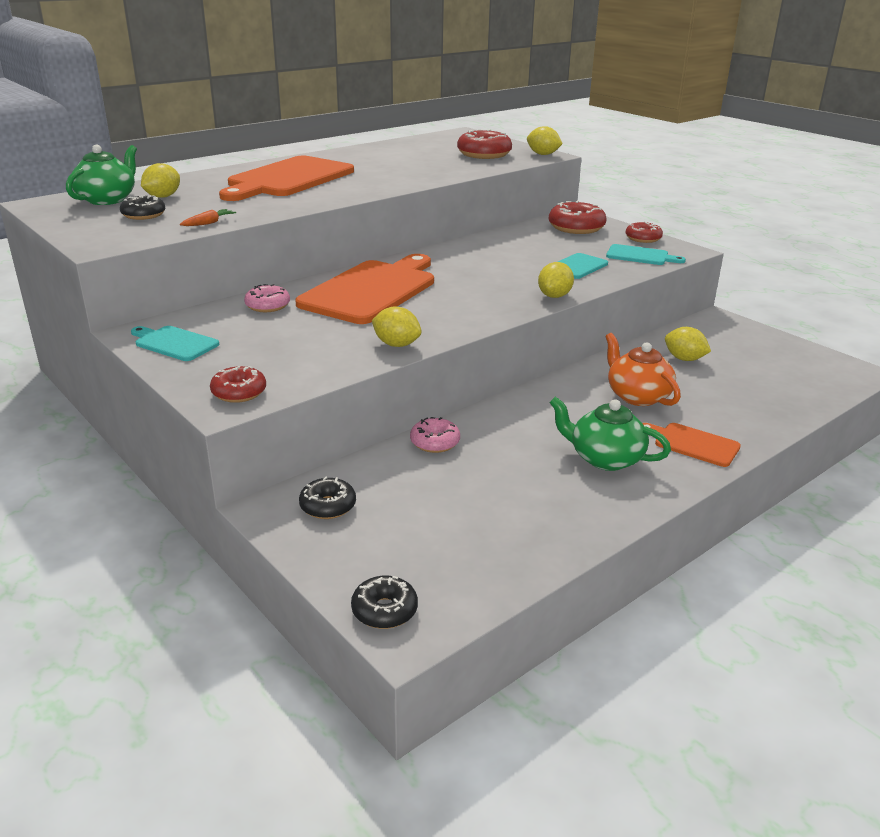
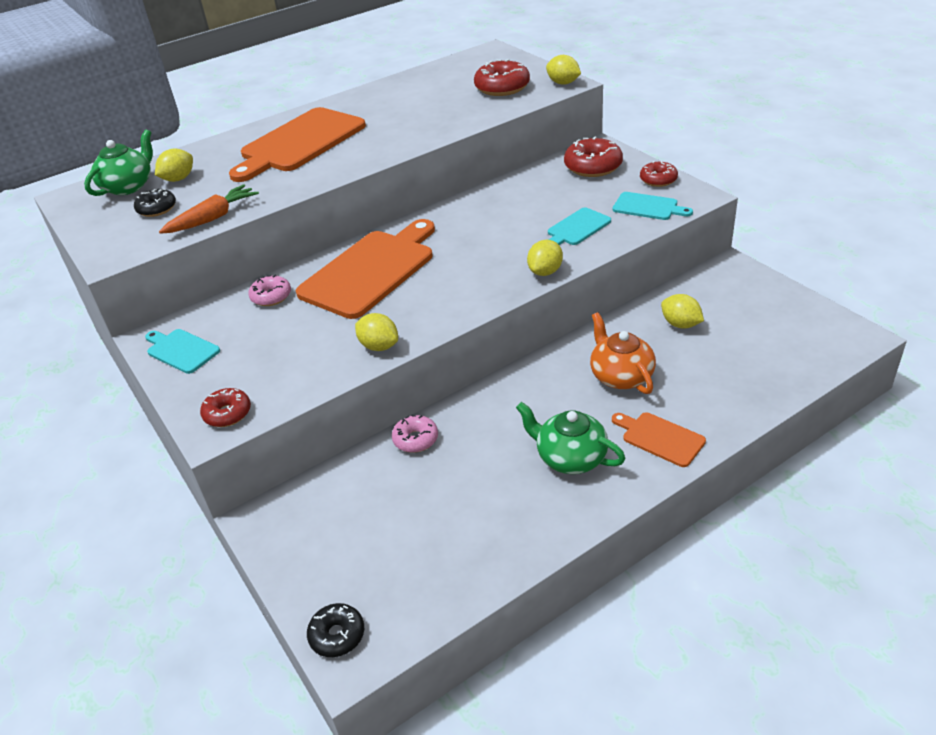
camera: 10 degrees right, 10 degrees up
(208, 223) = (213, 218): orange carrot -> orange carrot, size x1.82
(328, 506) = (308, 517): black donut -> none

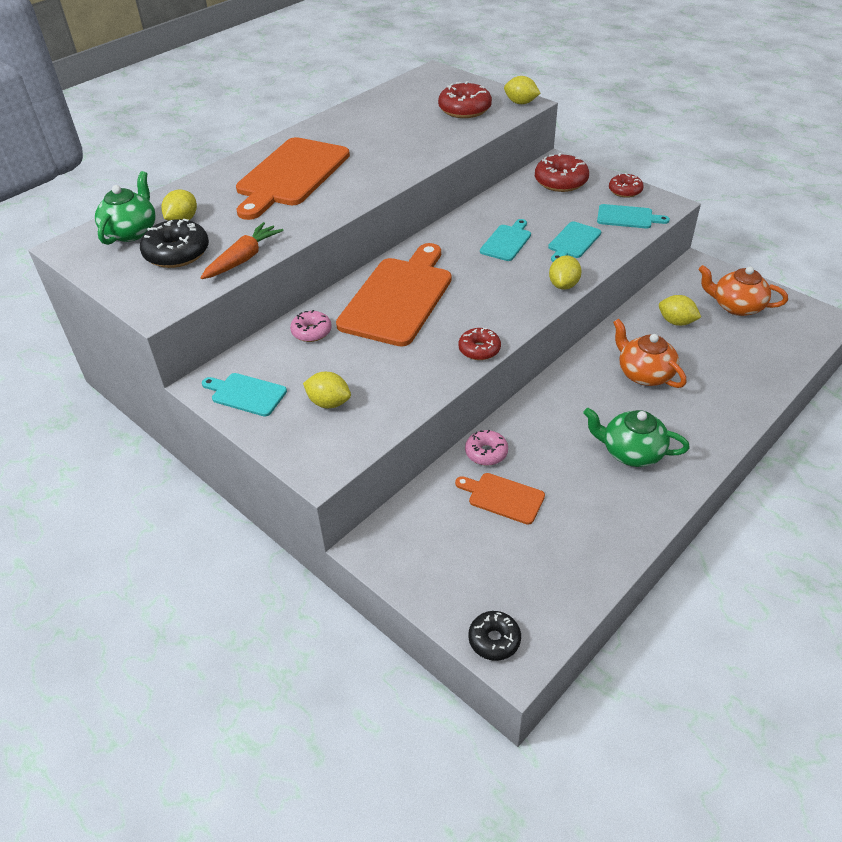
camera: 15 degrees left, 5 degrees up
(157, 209) = (177, 253): black donut -> black donut, size x1.62
(227, 414) = (326, 451): red donut -> red donut (479, 349)
(379, 346) = (442, 370): yellow lemon -> yellow lemon (329, 403)
(507, 223) = (507, 241): none -> turquoise cutting board
(660, 438) = (700, 425): orange cutting board -> orange cutting board (503, 497)
(757, 314) = (736, 306): none -> orange teapot

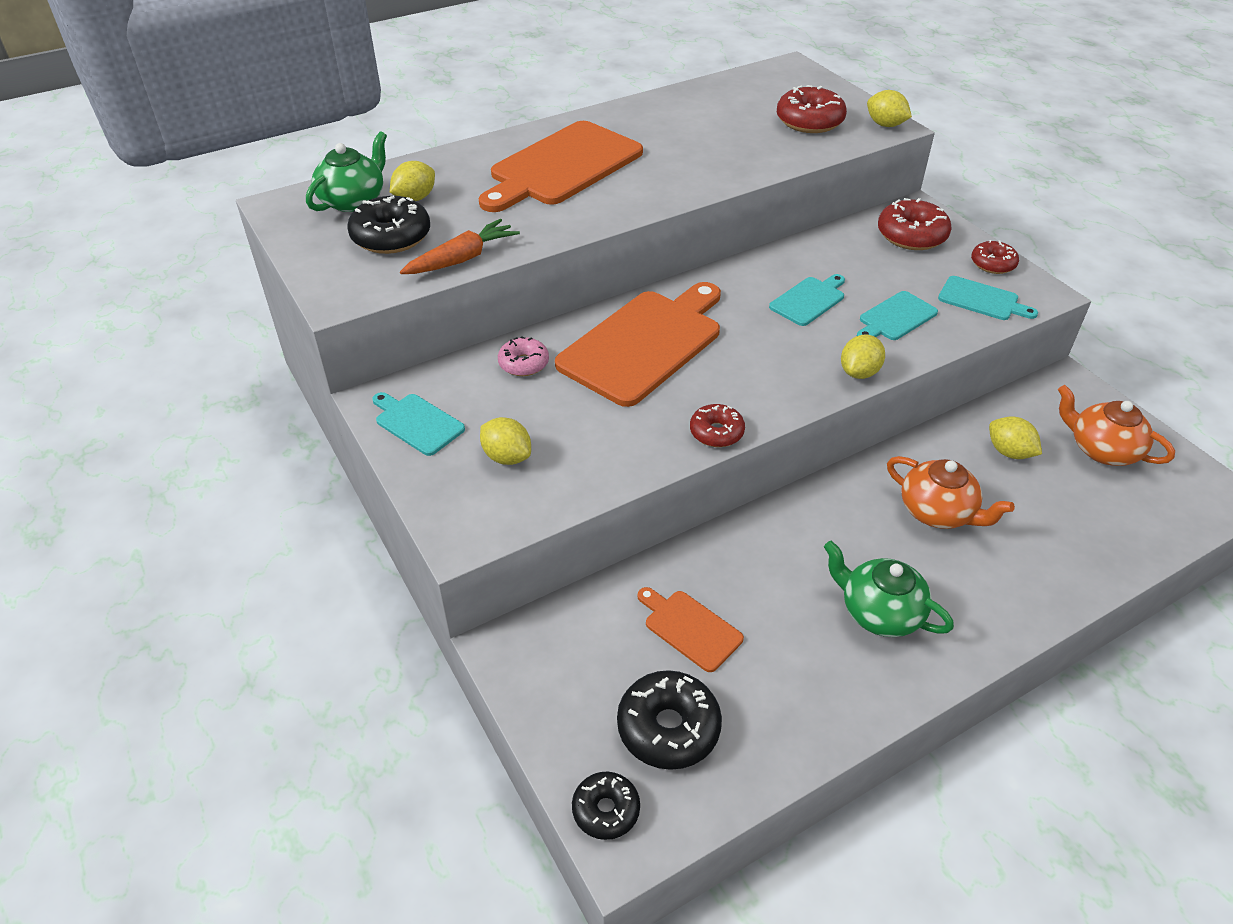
camera: 15 degrees right, 0 degrees up
(486, 453) = (691, 565): pink donut -> none
(516, 570) = (668, 728): none -> black donut
(644, 374) = (938, 512): orange teapot -> orange teapot turned 150 degrees clockwise

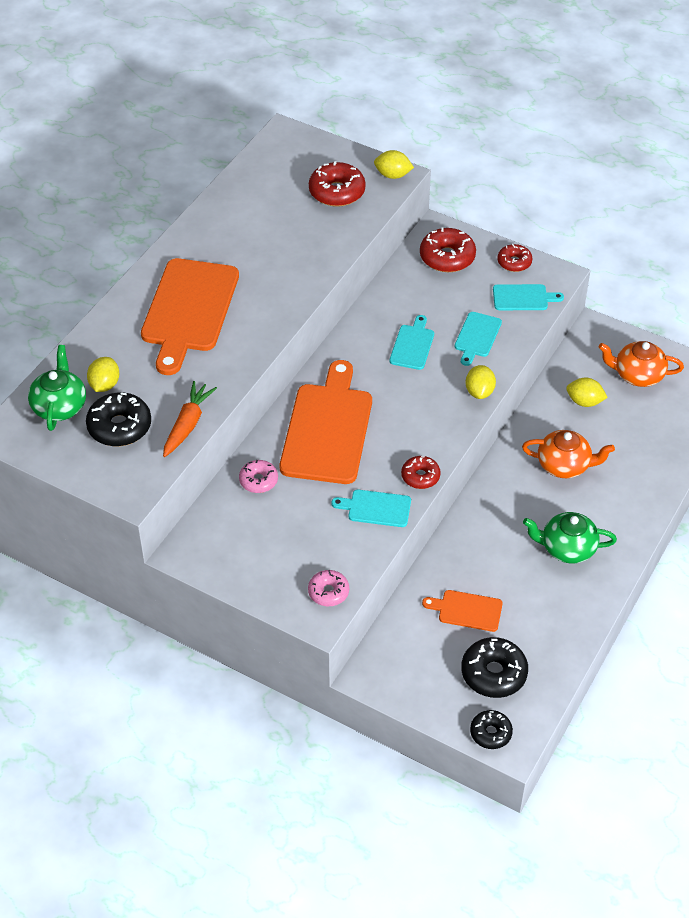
camera: 30 degrees left, 5 degrees up
(417, 423) = (224, 557): turquoise cutting board -> turquoise cutting board (376, 508)
(499, 512) = (328, 592): none -> pink donut
(507, 457) = (303, 553): yellow lemon -> none

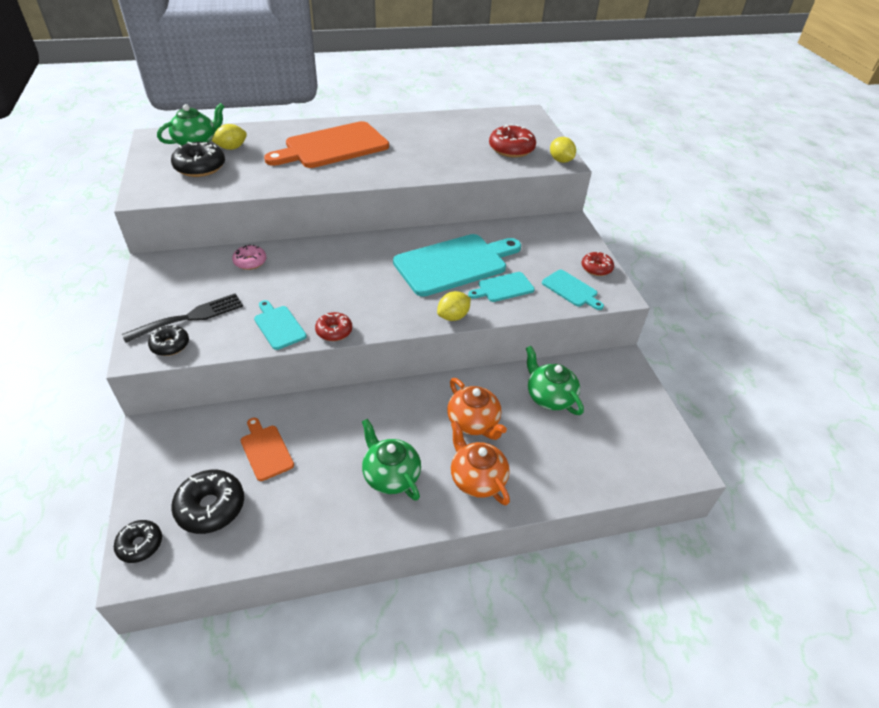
camera: 45 degrees right, 5 degrees down
(188, 424) = (229, 188): orange carrot -> none
(301, 561) = (190, 317): none -> black fork
(328, 429) = (331, 267): orange cutting board -> none
(328, 592) = (170, 345): pink donut -> black donut
(412, 345) = (454, 264): turquoise cutting board -> turquoise cutting board, size x2.08
(447, 257) = (553, 238): red donut -> none
(584, 402) = (549, 396): yellow lemon -> green teapot
(637, 375) = (616, 412): orange teapot -> orange teapot (477, 478)

